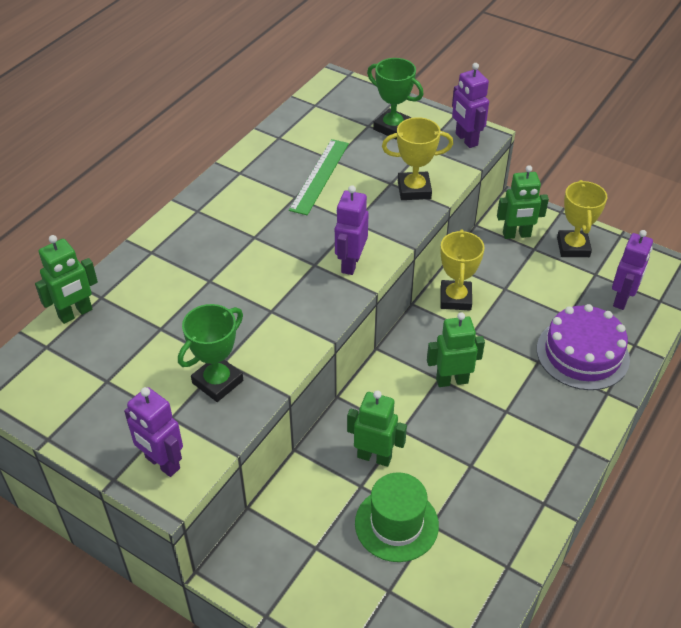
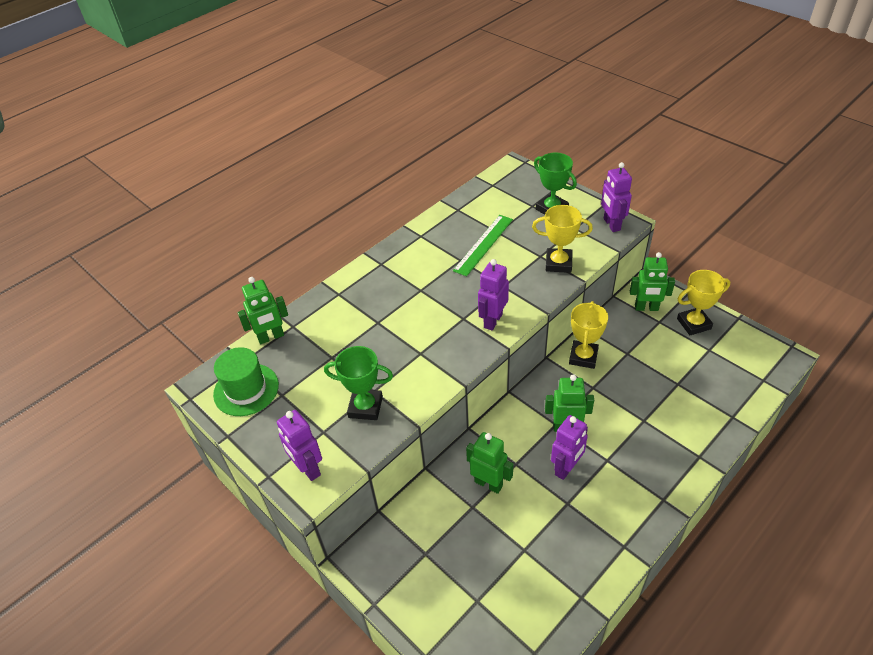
camera: 15 degrees right, 0 degrees up
(217, 382) = (365, 407): green trophy -> green trophy turned 45 degrees clockwise
(396, 524) = (495, 544): green hat -> green hat (246, 389)
(573, 247) = (694, 324): yellow trophy -> yellow trophy turned 60 degrees clockwise
(582, 353) = (684, 418): purple cake -> none
(622, 299) = (729, 375): purple robot -> purple robot (566, 468)

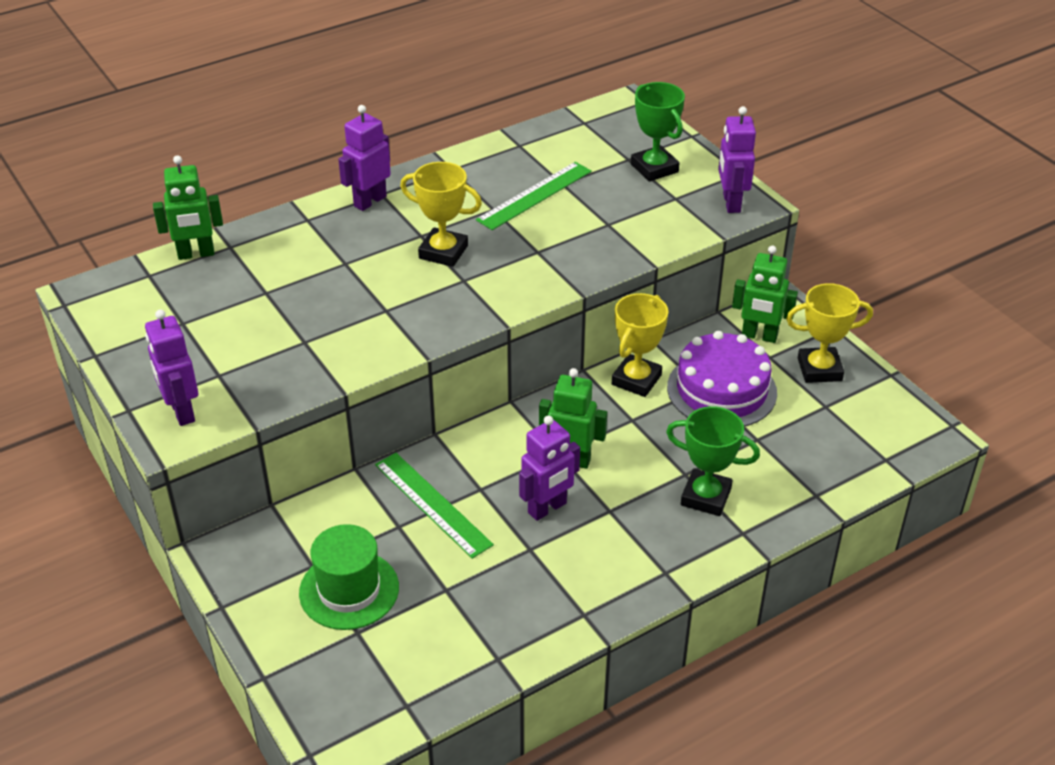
camera: 10 degrees right, 5 degrees down
(246, 389) = (139, 308): green hat -> green hat (349, 590)
(365, 407) = (285, 358): green trophy -> green trophy (706, 497)
(488, 483) = (432, 504): green robot -> green ruler
(492, 320) = (502, 290): purple robot -> purple robot (369, 201)
(558, 263) = (629, 238): yellow trophy -> yellow trophy (443, 252)
(640, 352) = (721, 390): none -> purple cake

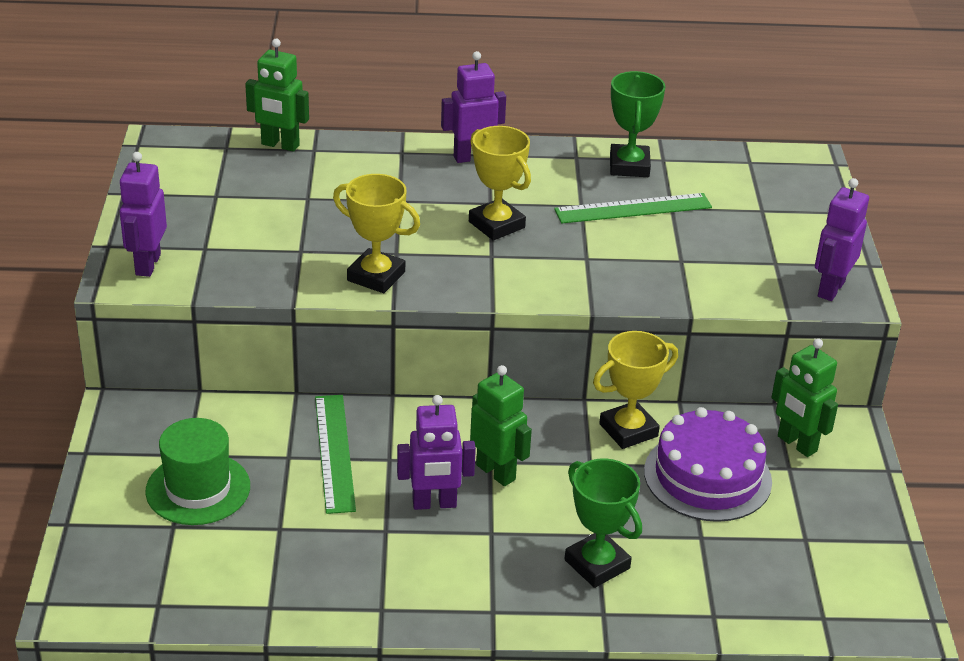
camera: 30 degrees right, 5 degrees down
(654, 168) = (781, 228): green trophy -> green trophy (629, 166)
(819, 369) = (832, 502): yellow trophy -> yellow trophy (376, 276)

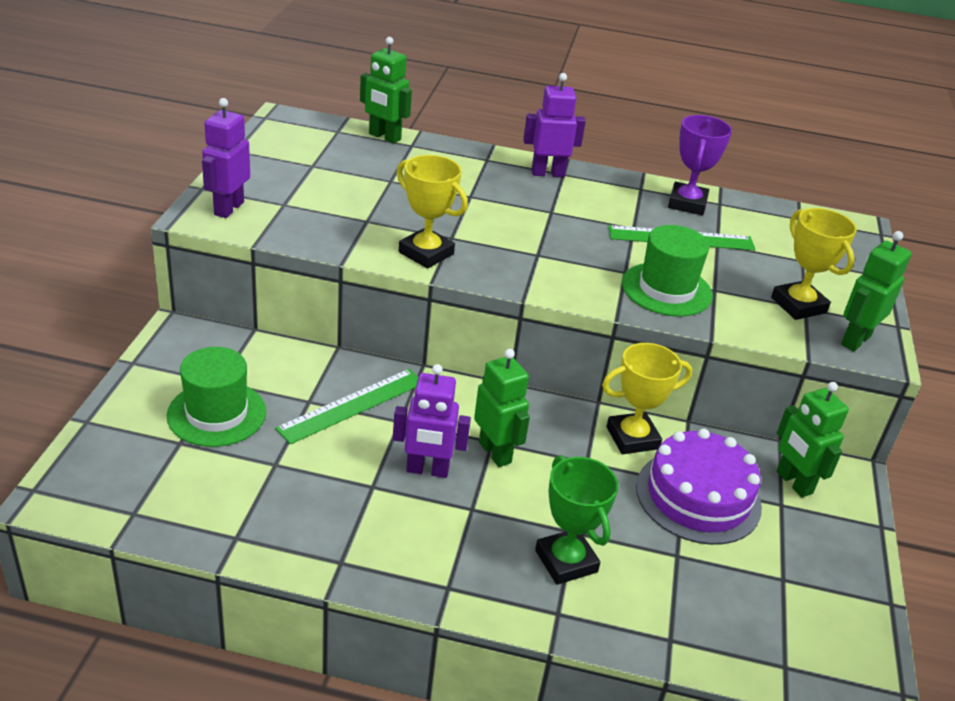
camera: 10 degrees right, 0 degrees up
(334, 452) = (352, 405): green ruler -> green ruler turned 45 degrees clockwise
(496, 225) = (551, 230): yellow trophy -> yellow trophy (798, 305)
(629, 166) = (687, 203): green trophy -> purple trophy
(633, 270) = (666, 289): none -> green hat
(830, 289) = (855, 340): purple robot -> green robot

